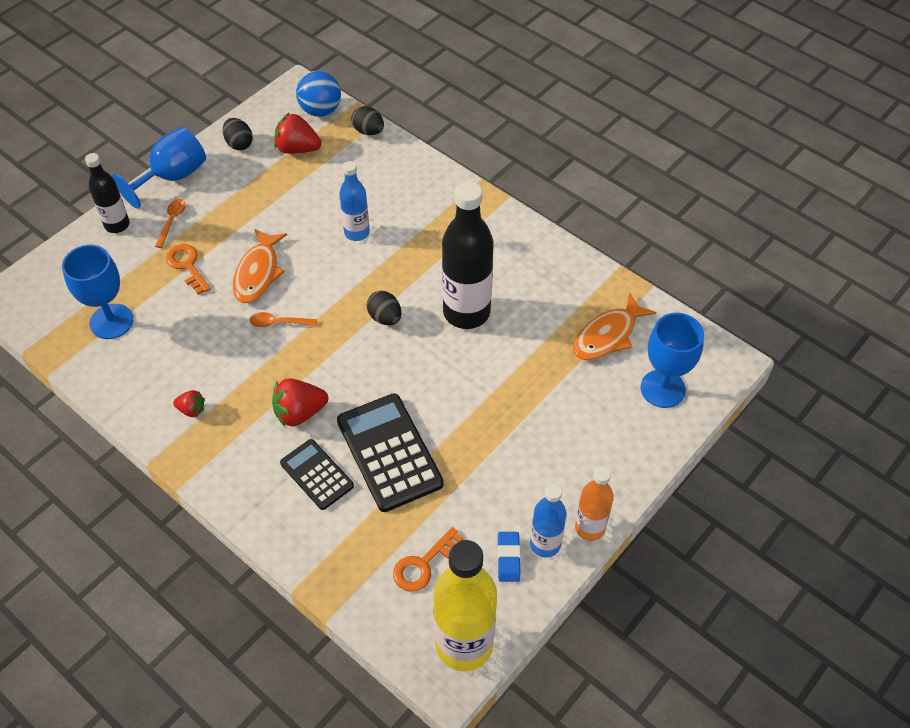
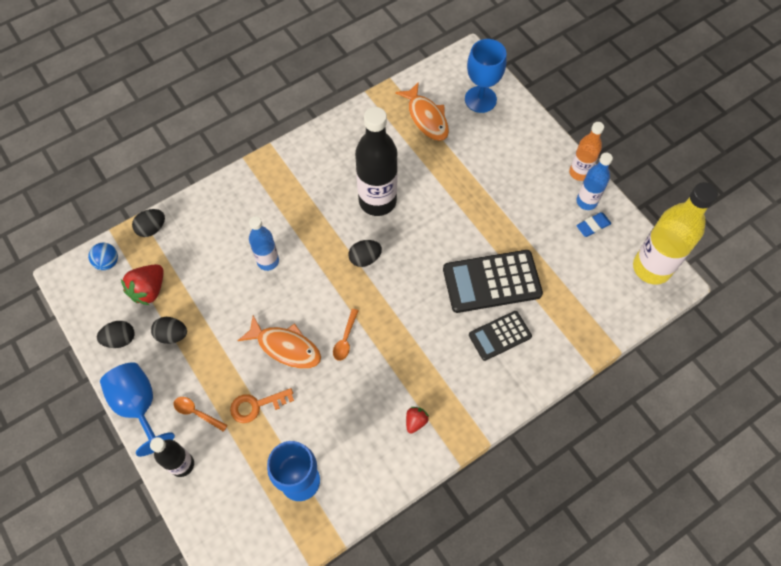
camera: 75 degrees left, 10 degrees up
(252, 180) = (172, 335): none -> black egg
(300, 413) = (440, 338): red strawberry -> none
(320, 110) = (107, 262): blue ball -> blue ball, size x0.65
(423, 565) = (588, 279): orange key -> none
(508, 558) = (593, 226): blue eraser -> blue eraser turned 45 degrees counterclockwise

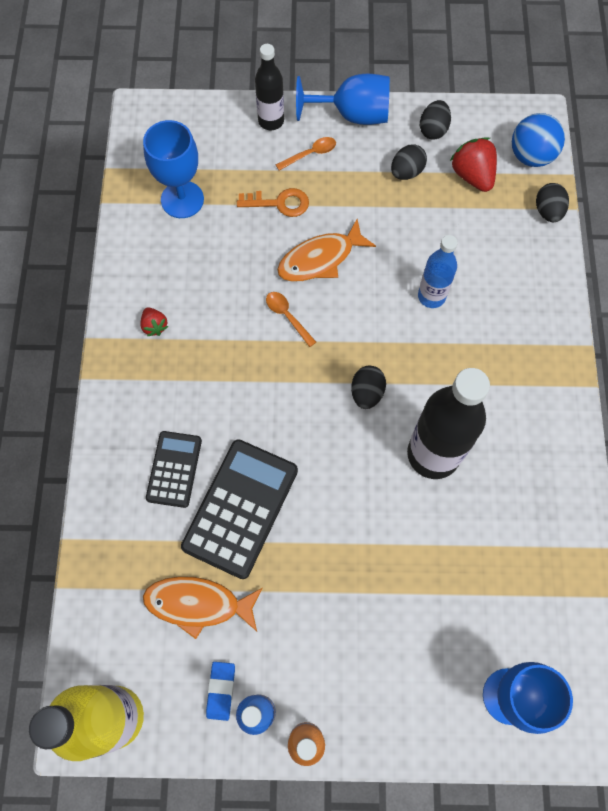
camera: 125 degrees right, 5 degrees up
(107, 262) = (531, 156): blue ball -> blue ball, size x1.53
(256, 405) = (279, 203): orange key -> orange key turned 75 degrees clockwise
(426, 118) = (522, 598): orange fish -> orange fish (198, 604)

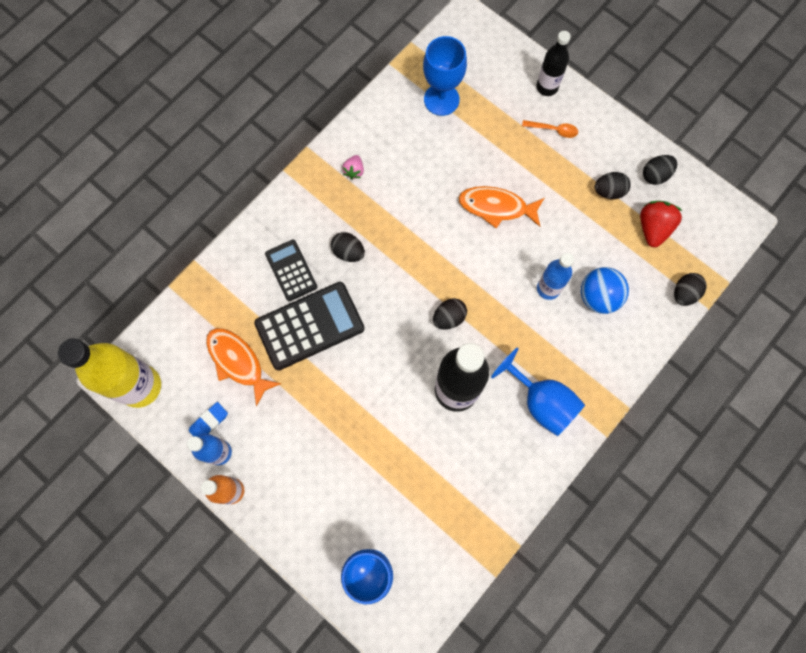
camera: 40 degrees right, 5 degrees up
(154, 326) = (354, 171): red strawberry -> pink strawberry
(174, 469) = (291, 270): black calculator -> black calculator turned 75 degrees counterclockwise
(216, 407) = (348, 252): none -> black egg
(279, 203) = (503, 149): orange key -> none
(287, 316) = (442, 229): orange spoon -> none
(352, 115) = (607, 123): blue goblet -> blue goblet (541, 401)
(531, 156) = (709, 246): blue ball -> blue ball (598, 297)

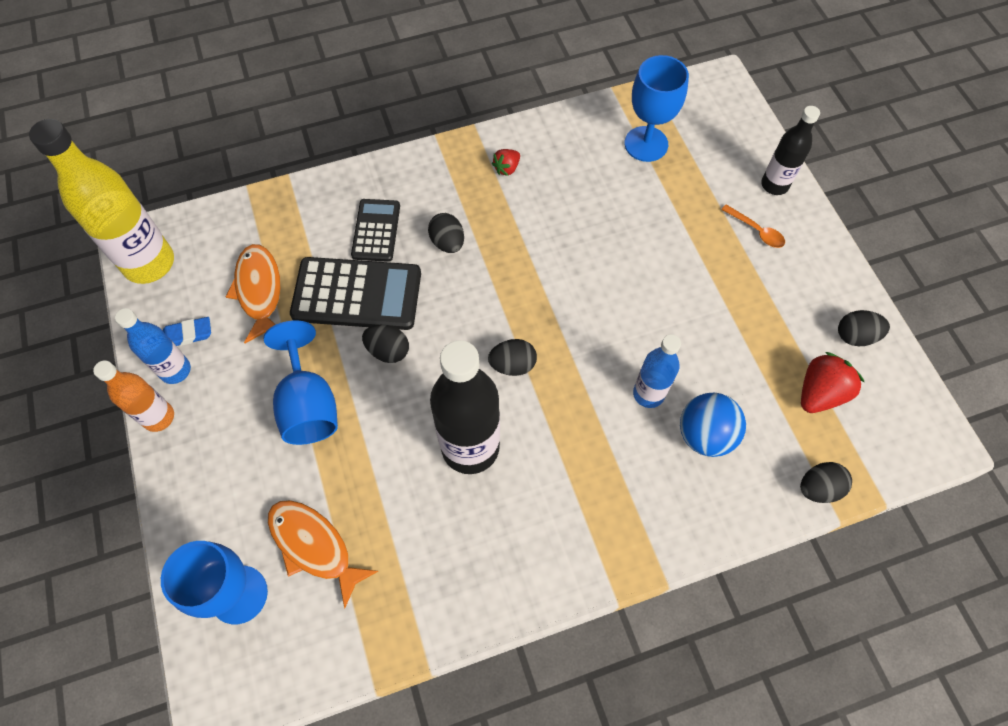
camera: 30 degrees right, 10 degrees down
(354, 171) = (507, 168): pink strawberry -> red strawberry
(496, 207) = (641, 278): orange fish -> orange fish (314, 546)
(541, 401) = (562, 516): blue goblet -> blue goblet (308, 404)
(609, 191) = (786, 325): black egg -> black egg (388, 351)

